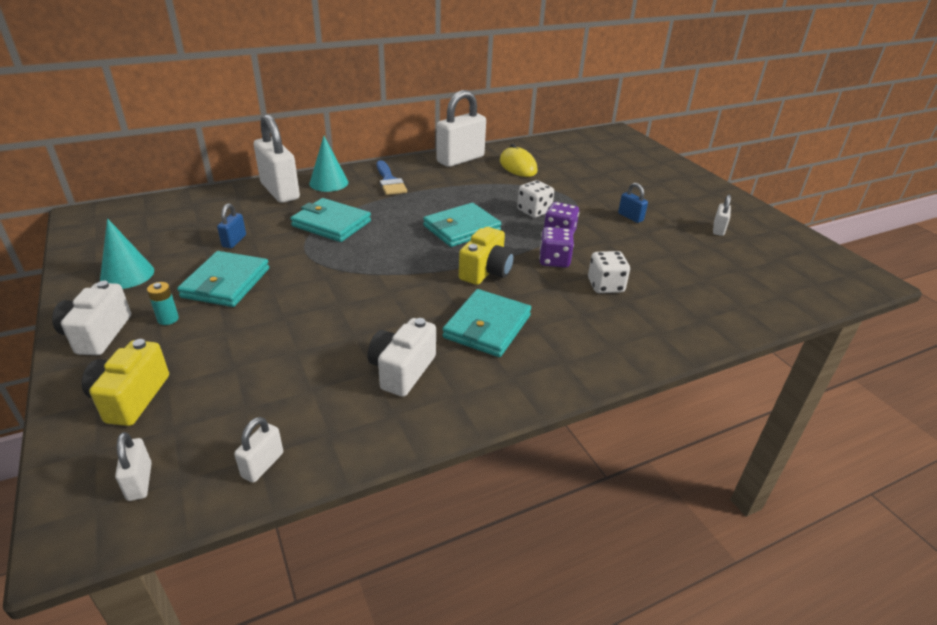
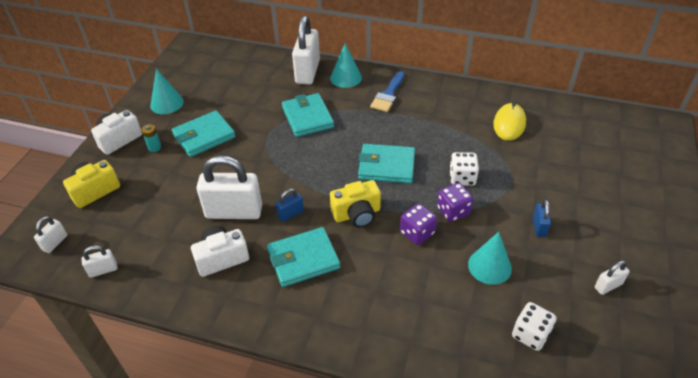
camera: 45 degrees right, 10 degrees up
(234, 241) = (240, 104): blue padlock -> blue padlock (290, 214)
(460, 159) = (469, 95): white padlock -> white padlock (234, 212)
(605, 286) = (426, 278): white dice -> white dice (530, 334)
(636, 255) = (489, 266): none -> turquoise cone

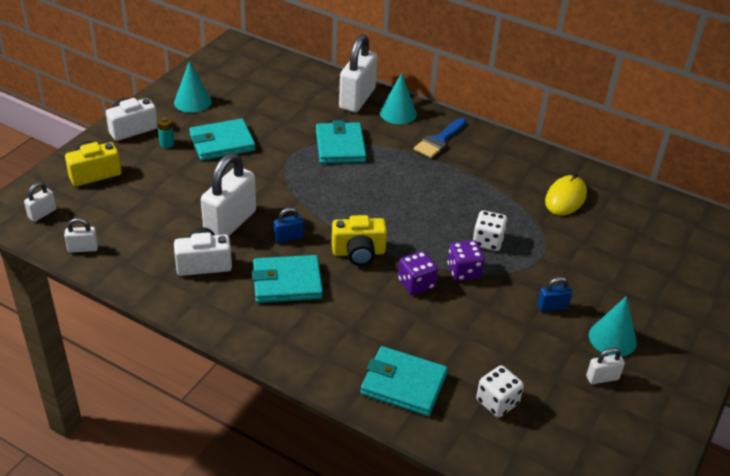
camera: 10 degrees right, 5 degrees down
(234, 212) = (230, 223): white padlock -> white padlock turned 75 degrees counterclockwise
(386, 166) = (408, 213): turquoise wallet -> turquoise wallet (403, 384)
(489, 266) = (481, 332): turquoise cone -> turquoise cone (612, 338)
(539, 227) = (552, 307): blue padlock -> blue padlock turned 60 degrees clockwise

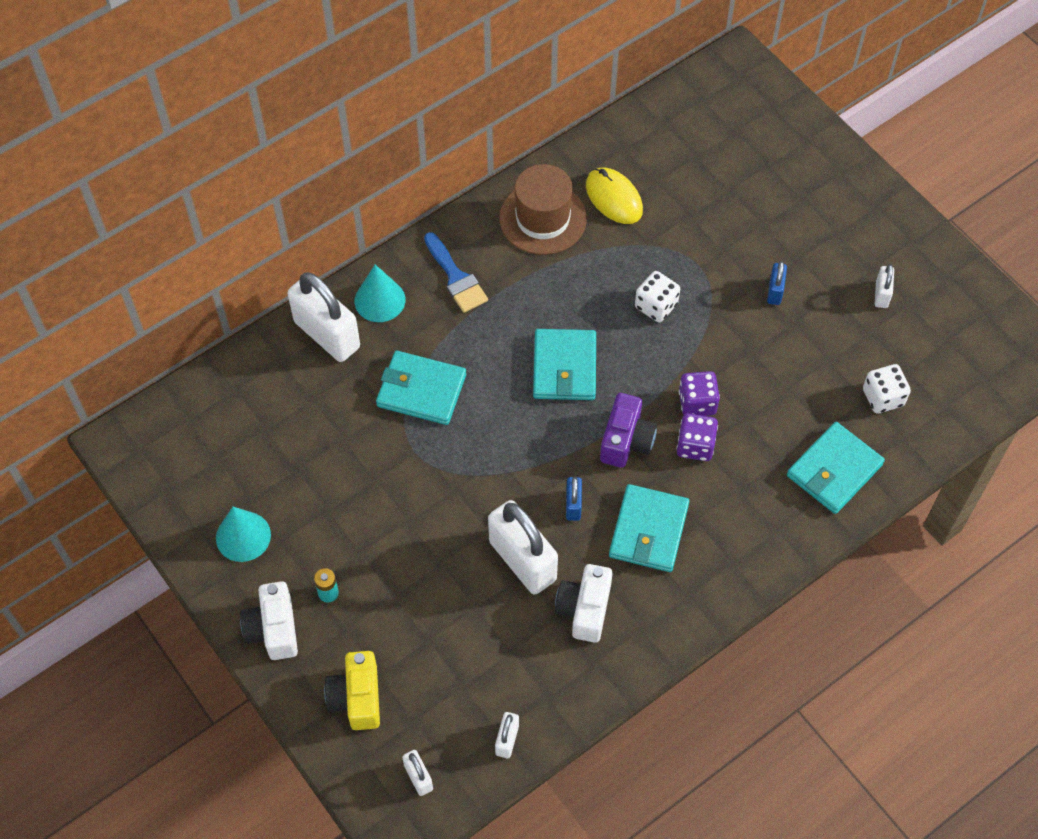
camera: 65 degrees left, 20 degrees up
(222, 143) = (356, 525): turquoise wallet -> turquoise wallet (564, 367)
(358, 252) = (626, 441): yellow camera -> purple camera
(463, 271) = (694, 349): purple dice -> purple dice (695, 445)
(518, 168) = (542, 218): none -> brown hat
(612, 338) = (835, 260): turquoise cone -> none

